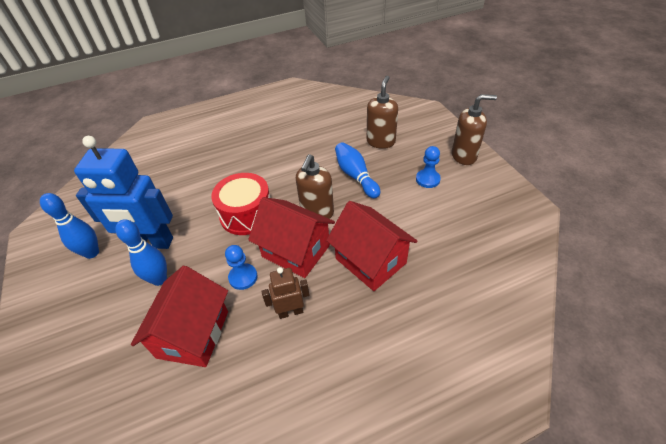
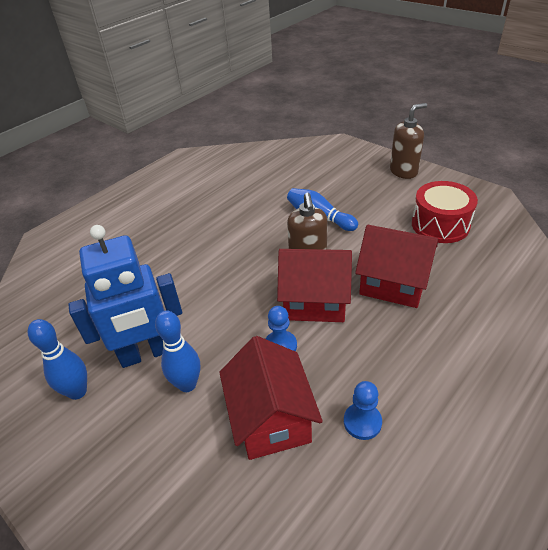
camera: 25 degrees left, 5 degrees down
(246, 214) = (235, 288): red drum -> red drum (440, 225)
(290, 312) = (355, 356): brown robot -> none
(381, 141) = (318, 181): brown soap dispenser -> none
(427, 179) = (388, 200): blue pawn -> blue pawn (362, 422)

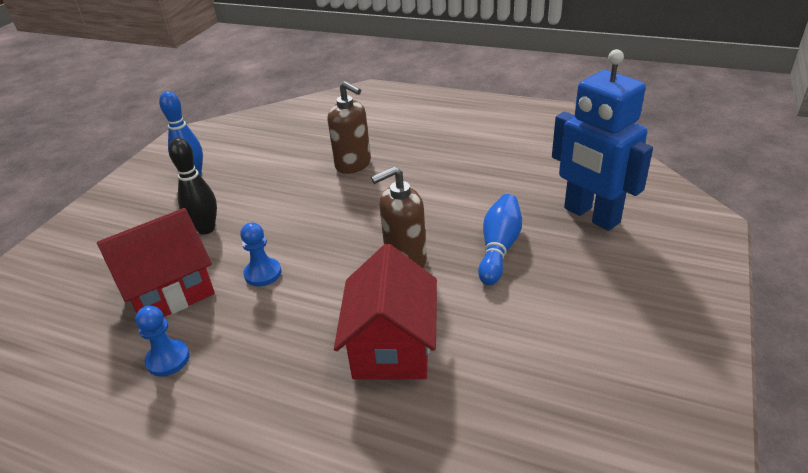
camera: 70 degrees right, 5 degrees down
(146, 354) = (238, 194): blue robot -> blue robot (591, 216)
(187, 384) = (206, 229): blue bowling pin -> black bowling pin
(315, 302) = (336, 283): red house -> none
(403, 171) = (685, 311): brown soap dispenser -> brown soap dispenser (353, 165)
(440, 225) = (558, 380): red drum -> none

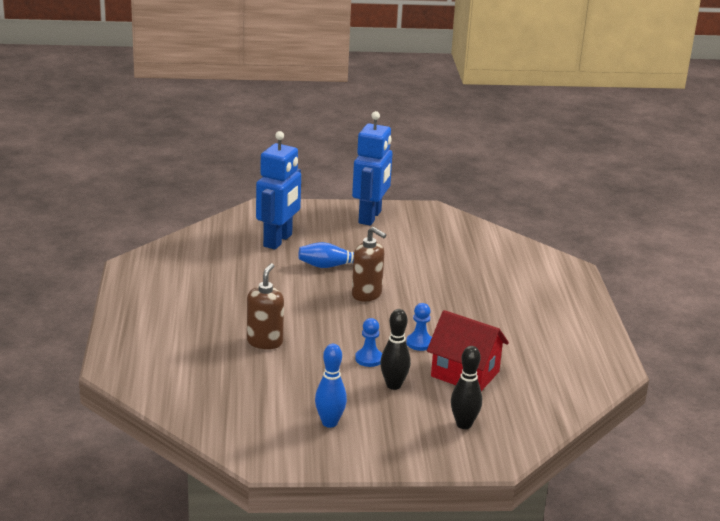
camera: 120 degrees left, 10 degrees down
(95, 259) = (464, 424): none -> black bowling pin
(168, 359) = (511, 352): blue pawn -> blue pawn (369, 359)
(392, 347) = (440, 284): red house -> none
(663, 334) = (370, 217): none -> blue robot

